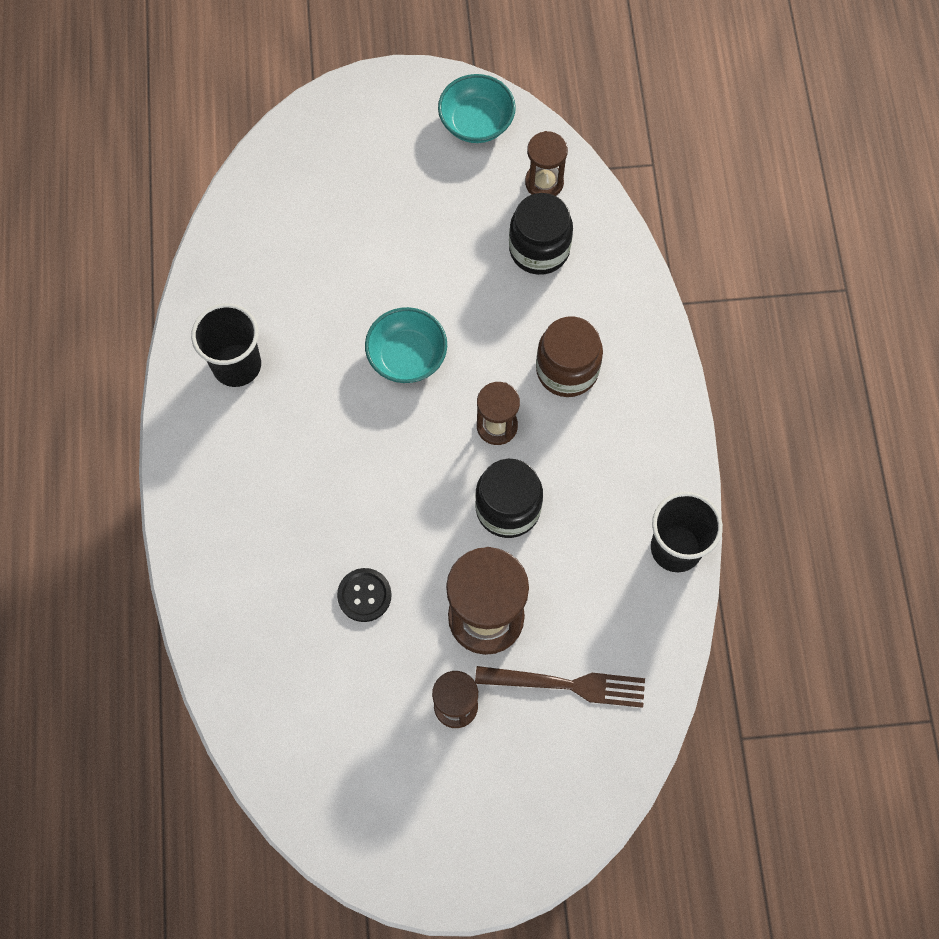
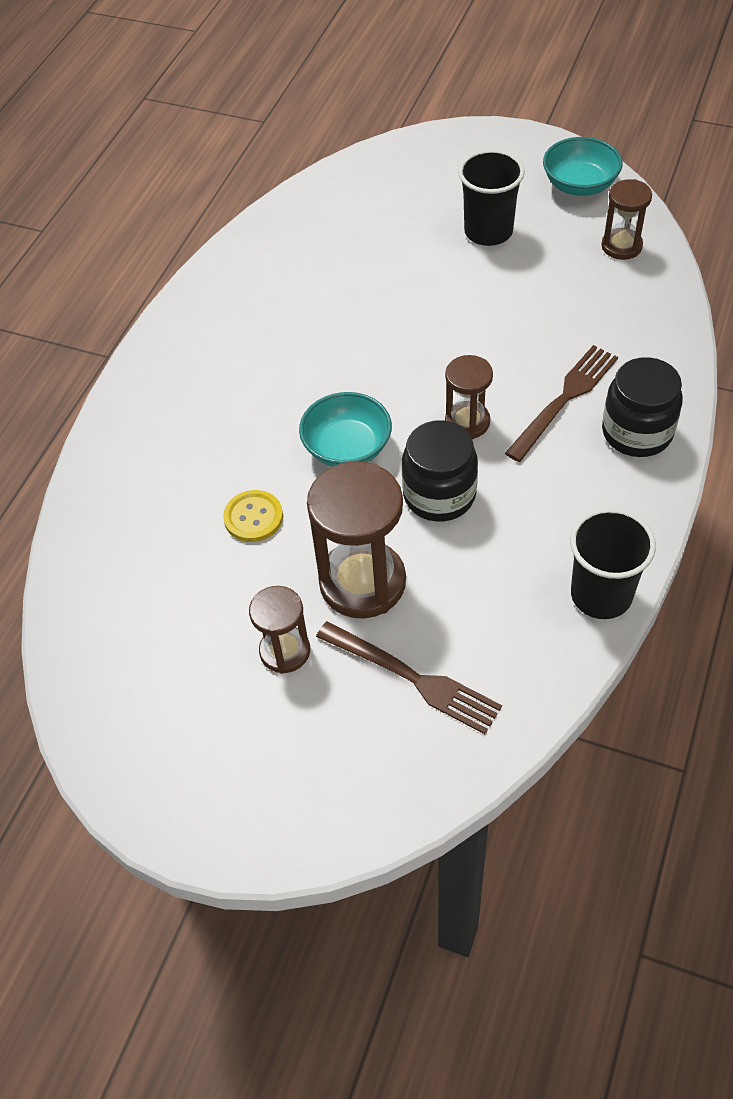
camera: 30 degrees right, 15 degrees down
(237, 365) = (251, 296): black cup -> black cup (488, 232)
(364, 595) = (253, 517): black button -> yellow button
(407, 356) = (411, 338): turquoise bowl -> turquoise bowl (347, 448)
(539, 249) = (588, 295): black jar -> black jar (637, 432)
(567, 370) = (564, 399): brown jar -> brown fork

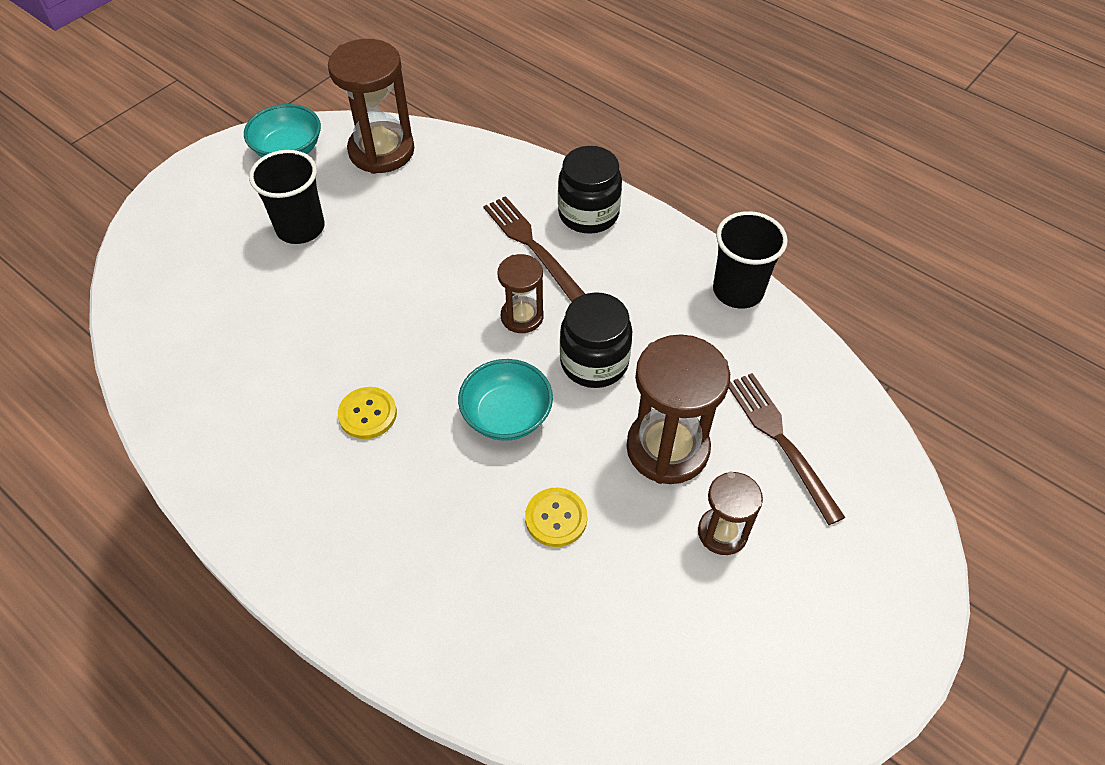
camera: 75 degrees left, 0 degrees up
(307, 354) = (367, 414): none -> yellow button
(413, 678) = (780, 440): brown fork -> brown fork turned 75 degrees counterclockwise
(621, 246) = (381, 151): brown hourglass -> brown hourglass, size x1.76

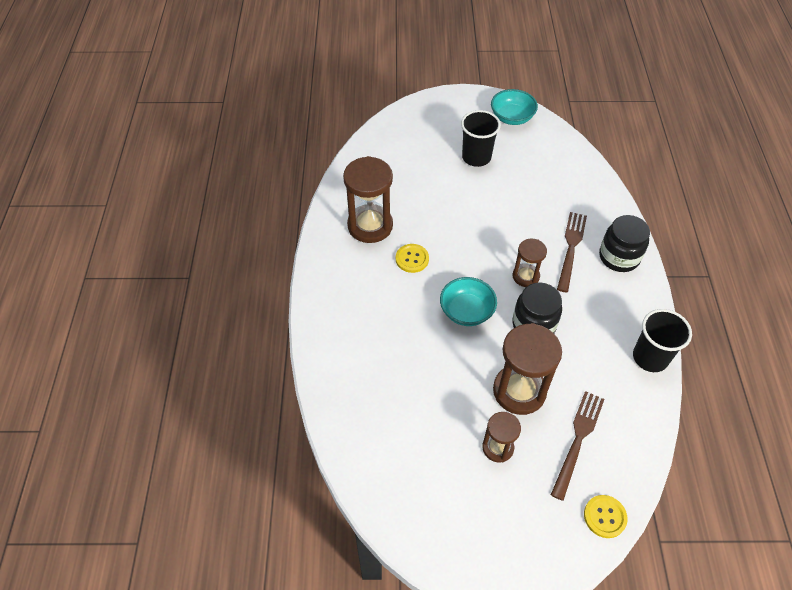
camera: 50 degrees right, 0 degrees up
(381, 151) = (553, 149): brown hourglass -> brown hourglass (370, 226)
(556, 518) = (435, 370): yellow button -> yellow button (604, 517)

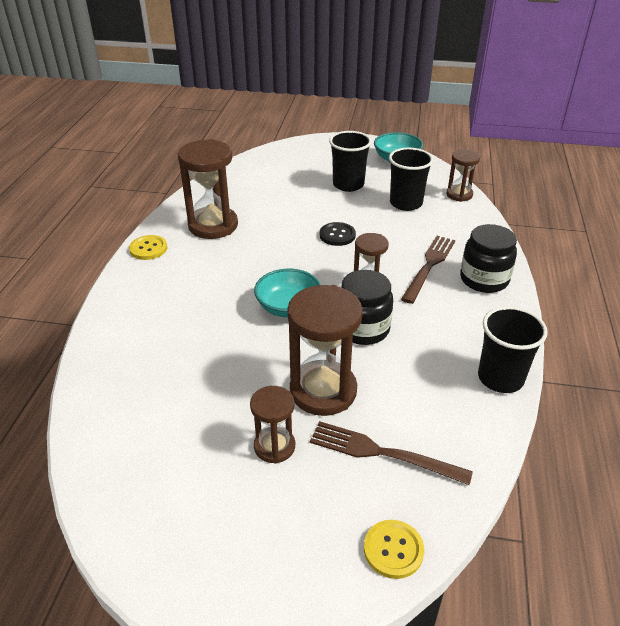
camera: 10 degrees right, 15 degrees down
(412, 259) = (246, 256): yellow button -> yellow button (148, 249)
(484, 222) = (337, 235): none -> black button
(534, 175) = (406, 203): none -> black cup
(578, 157) = (459, 194): none -> brown hourglass
(578, 440) = (382, 453): brown fork -> brown fork turned 105 degrees counterclockwise

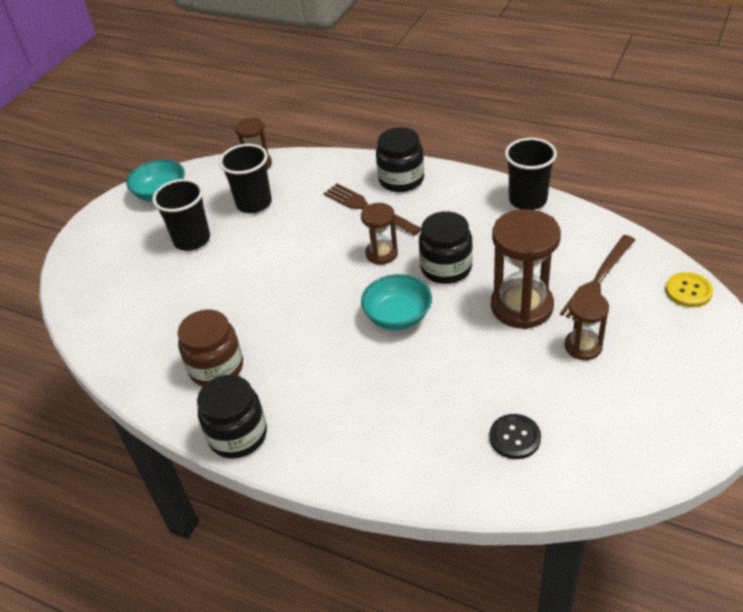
camera: 70 degrees left, 5 degrees up
(148, 249) = (238, 435): yellow button -> black jar
(213, 225) = (216, 368): brown hourglass -> brown jar
(337, 235) = (288, 263): black button -> black button (515, 437)

